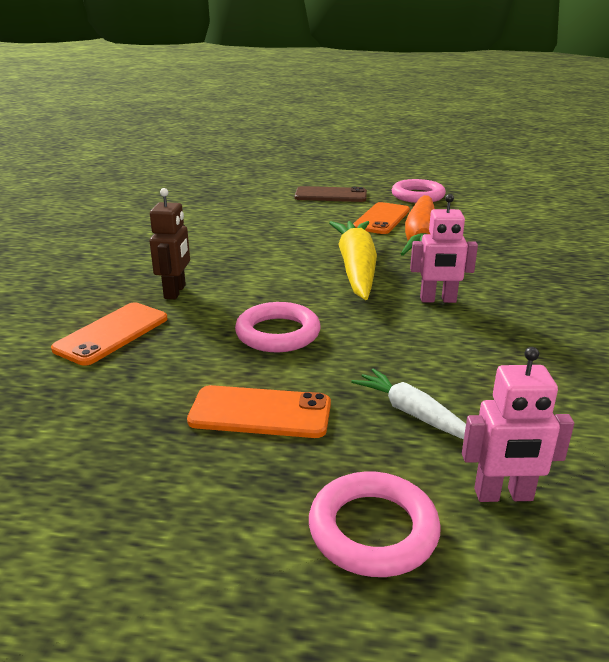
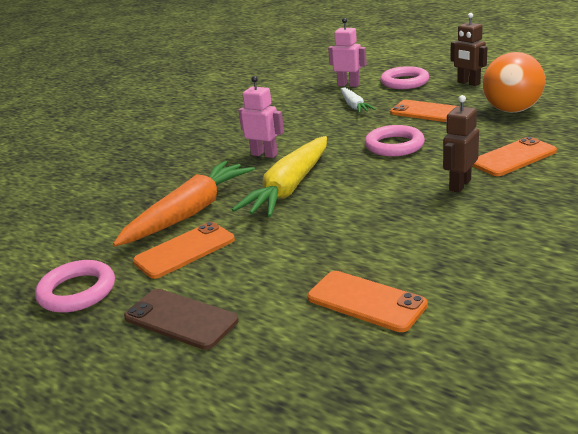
camera: 150 degrees left, 0 degrees up
(102, 438) = (511, 110): none -> orange ball
(204, 546) = (468, 83): none -> brown robot
(222, 213) = (366, 301): none -> orange phone

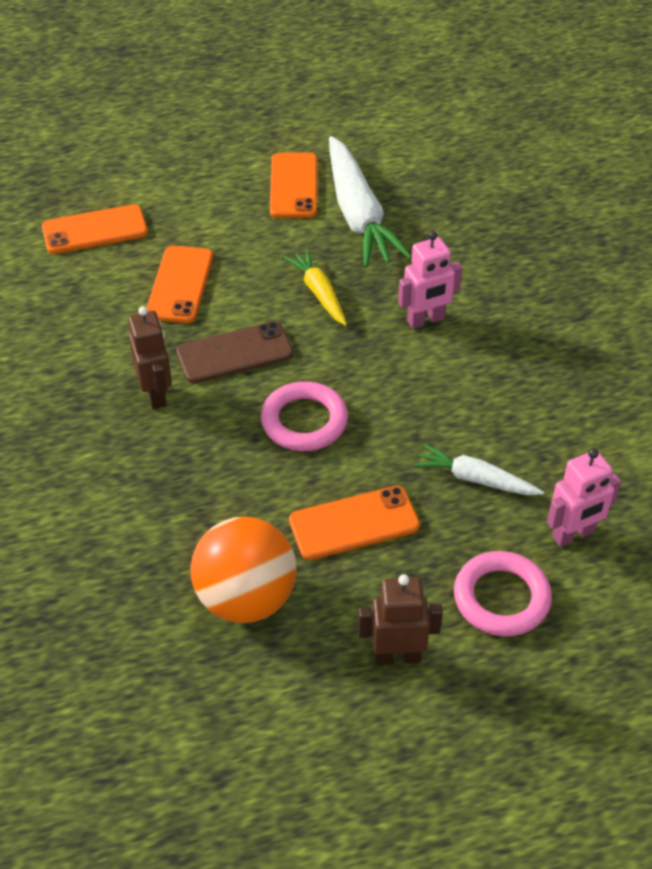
camera: 125 degrees right, 20 degrees up
(77, 291) = (309, 120): pink ring -> none
(180, 319) = (203, 149): brown phone -> brown phone (234, 353)
(189, 213) = (358, 215): orange carrot -> white carrot
(290, 187) = (319, 293): yellow carrot -> yellow carrot, size x0.54
(513, 157) = (144, 478): orange phone -> orange phone (180, 285)

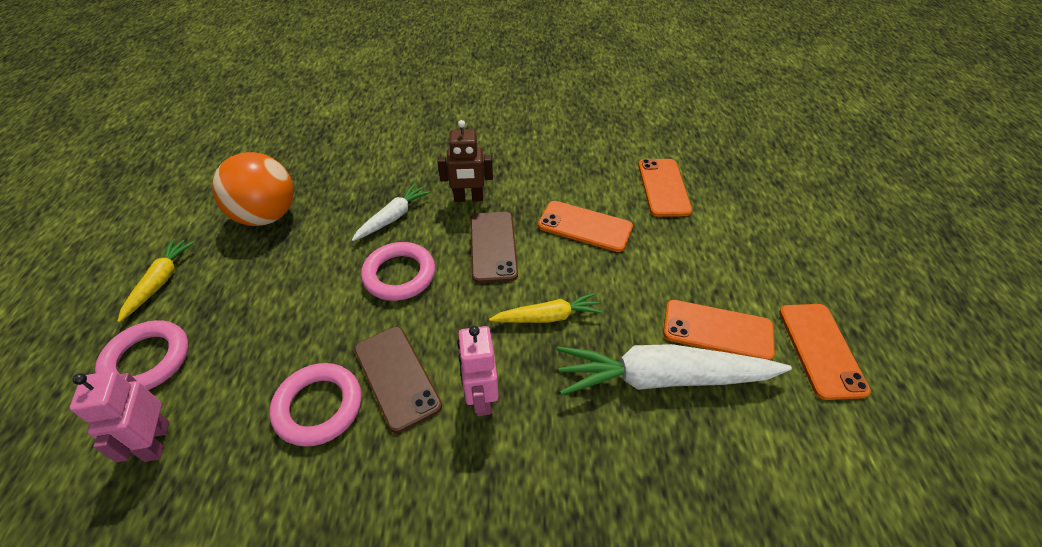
camera: 105 degrees right, 0 degrees up
(354, 523) = (284, 283): orange phone -> orange phone (821, 350)
(397, 656) = (160, 282): brown robot -> yellow carrot
(430, 382) = (397, 377): none -> brown phone
(475, 479) = (268, 379): white carrot -> white carrot (393, 217)
(485, 428) = (318, 407): none -> pink ring

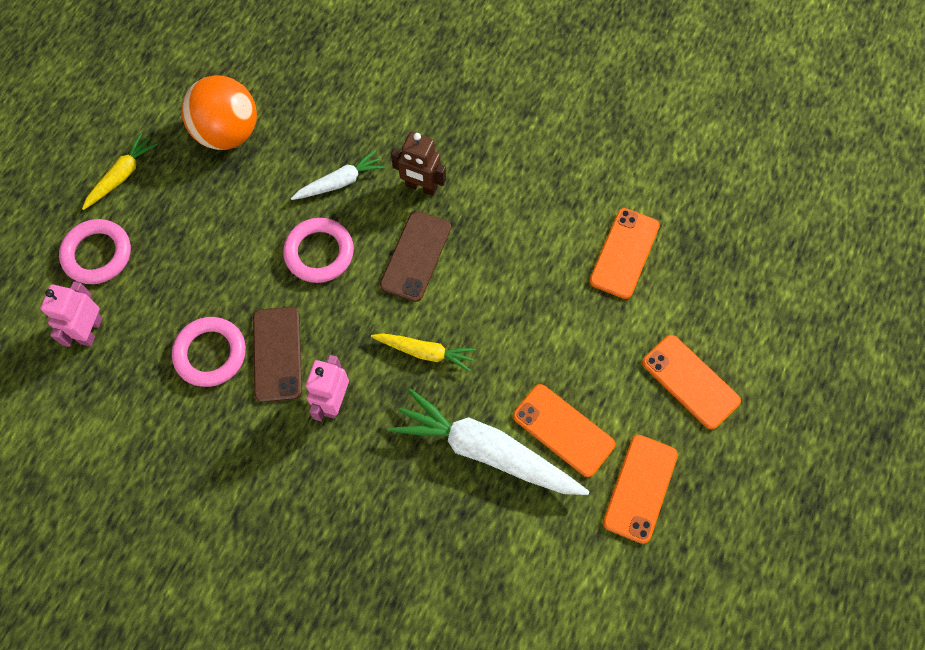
camera: 25 degrees right, 20 degrees up
(585, 226) = (514, 269): orange phone -> orange phone (690, 382)

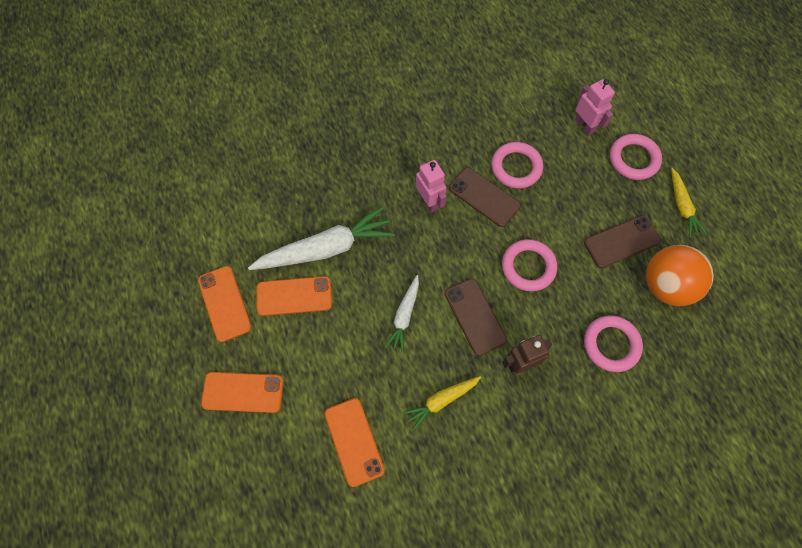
camera: 135 degrees right, 0 degrees up
(213, 197) = (621, 242): none -> brown phone
(332, 134) = (611, 344): none -> pink ring
(340, 182) = (568, 319): white carrot -> white carrot (404, 316)
(425, 352) = (410, 268): yellow carrot -> yellow carrot (441, 401)

